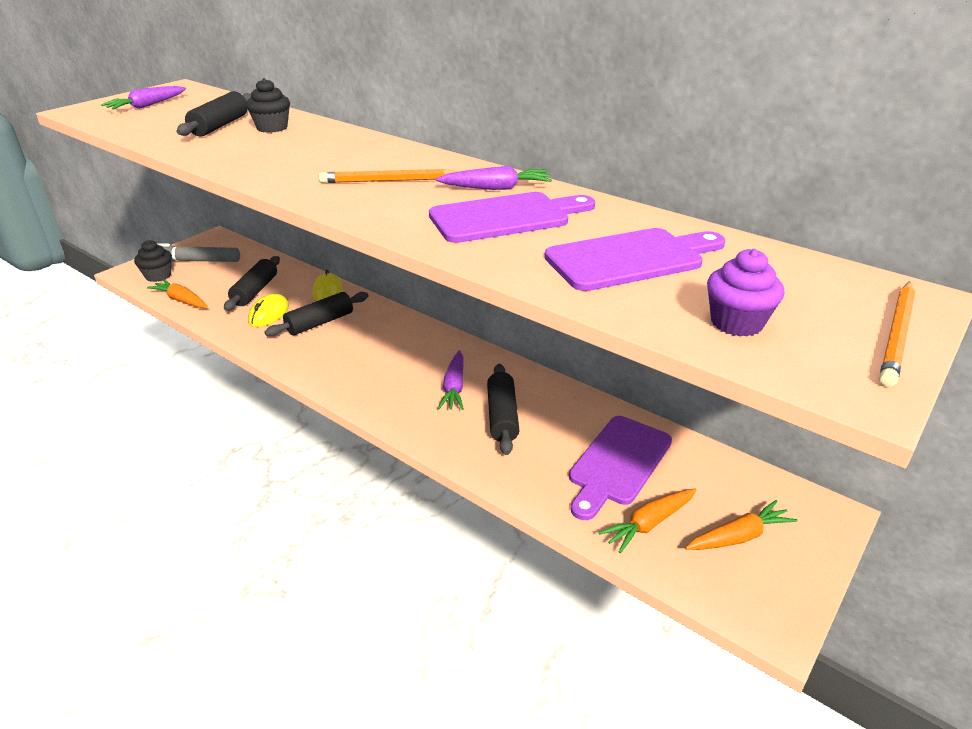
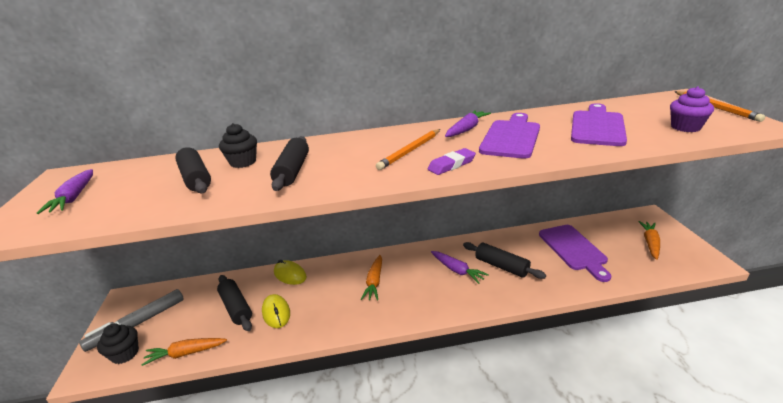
camera: 45 degrees left, 5 degrees down
(320, 323) = (321, 293): black rolling pin -> black rolling pin (292, 171)
(377, 209) = (451, 165): none -> purple eraser
(649, 524) = (625, 262): orange carrot -> orange carrot (374, 282)

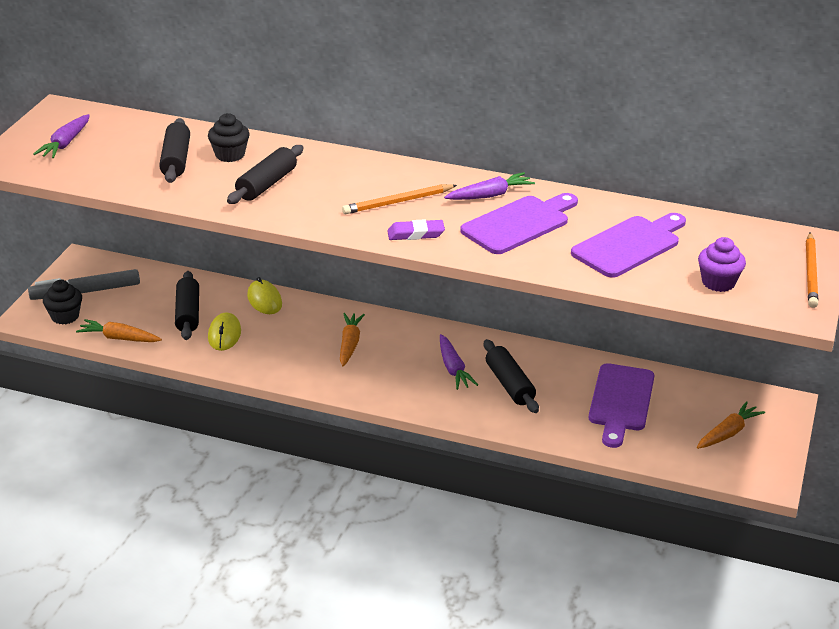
camera: 25 degrees right, 5 degrees up
(374, 282) = (349, 344): orange carrot -> orange carrot turned 150 degrees clockwise

